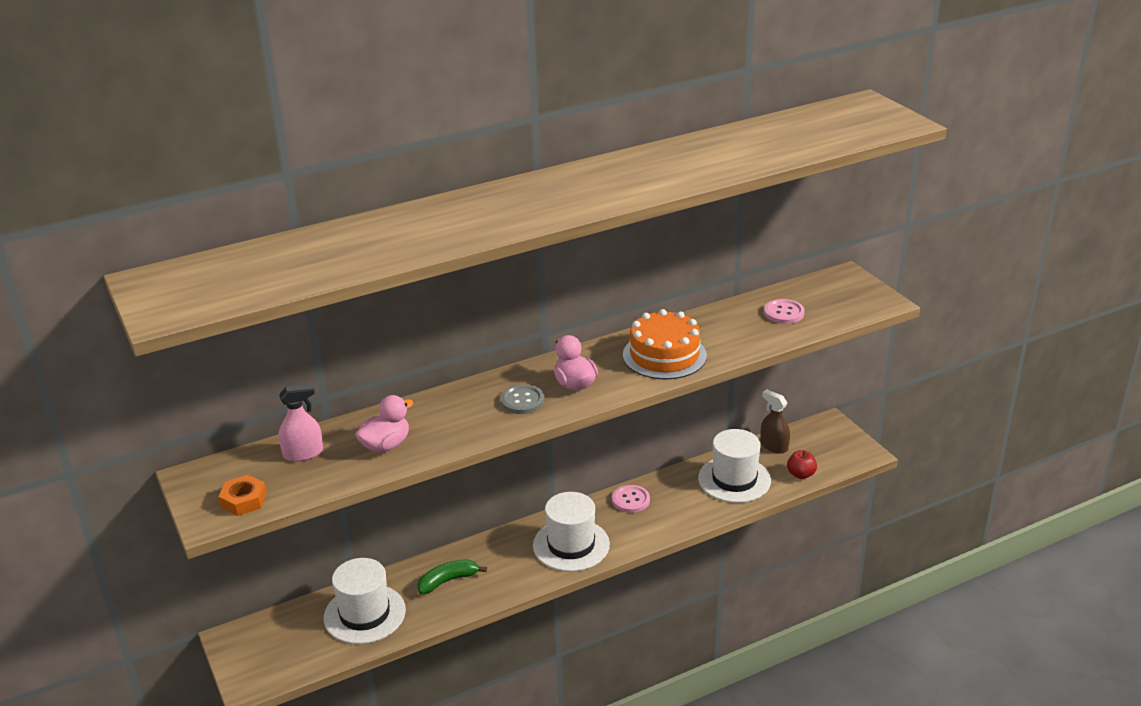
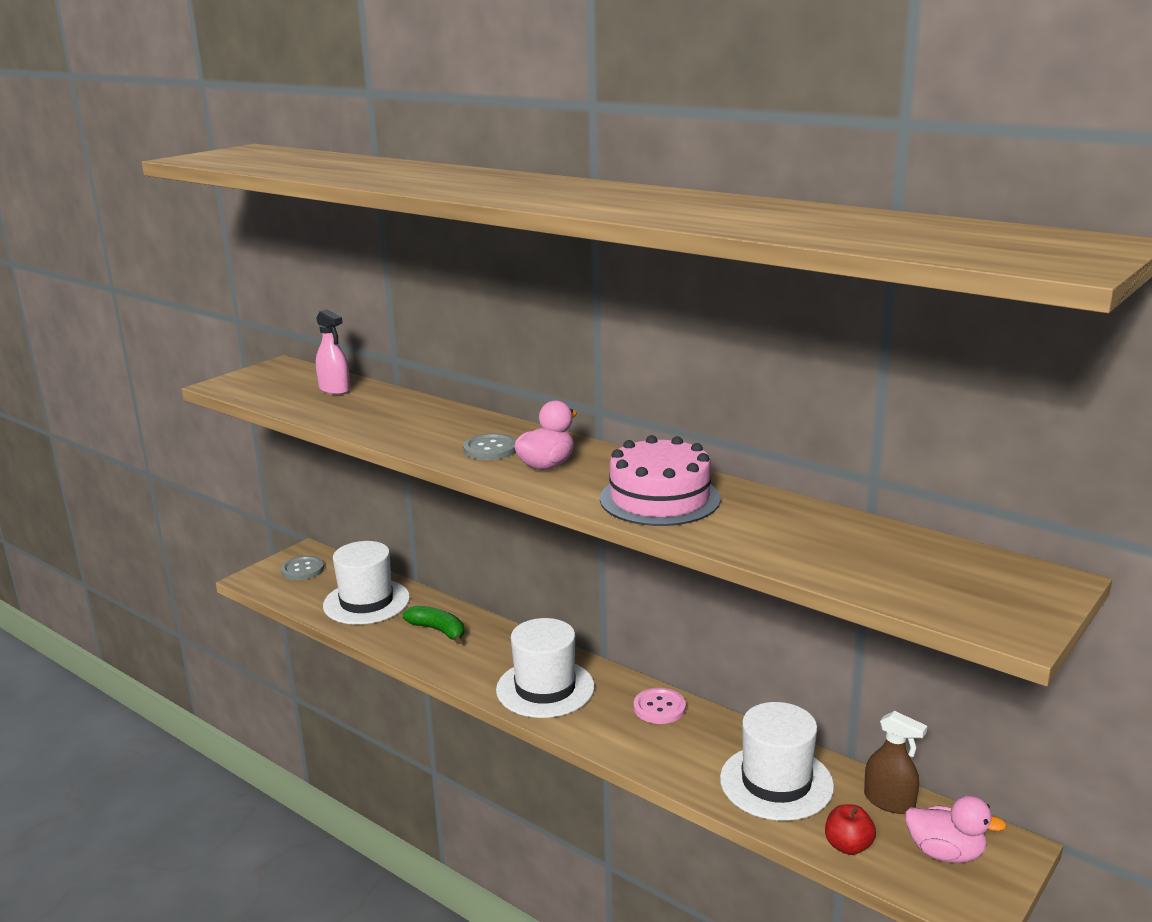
camera: 65 degrees right, 10 degrees down
(244, 500) = (254, 388): orange nut -> none
(264, 646) = (302, 569): none -> grey button
(386, 445) = (367, 414): pink duck -> pink duck (945, 853)
(664, 355) = (660, 498): orange cake -> pink cake
(774, 446) = (889, 801): brown spray bottle -> brown spray bottle turned 105 degrees clockwise
(784, 313) = (865, 553): pink button -> none

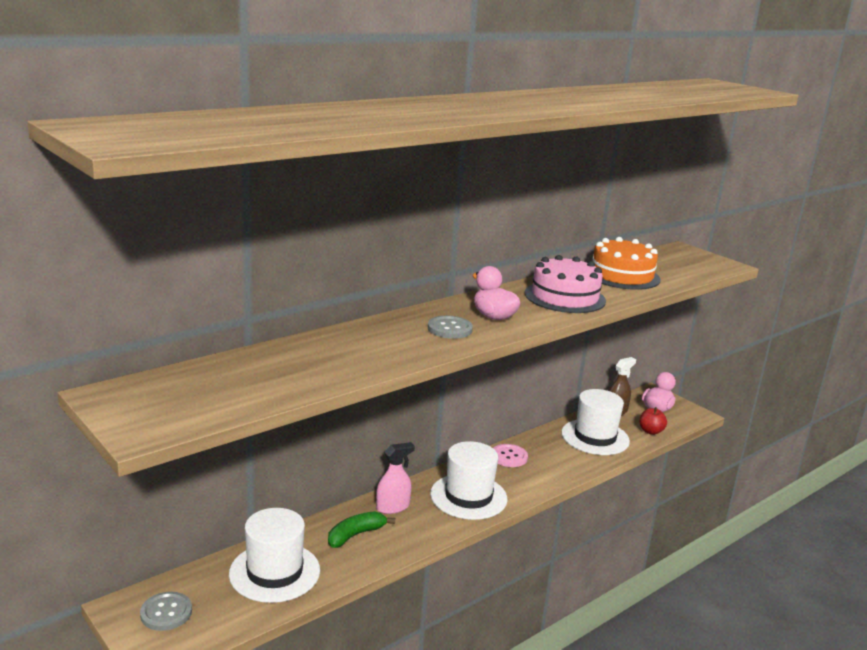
camera: 80 degrees left, 0 degrees up
(334, 389) = (233, 372): pink spray bottle -> pink spray bottle (393, 507)
(808, 532) = (622, 275): none -> orange cake

